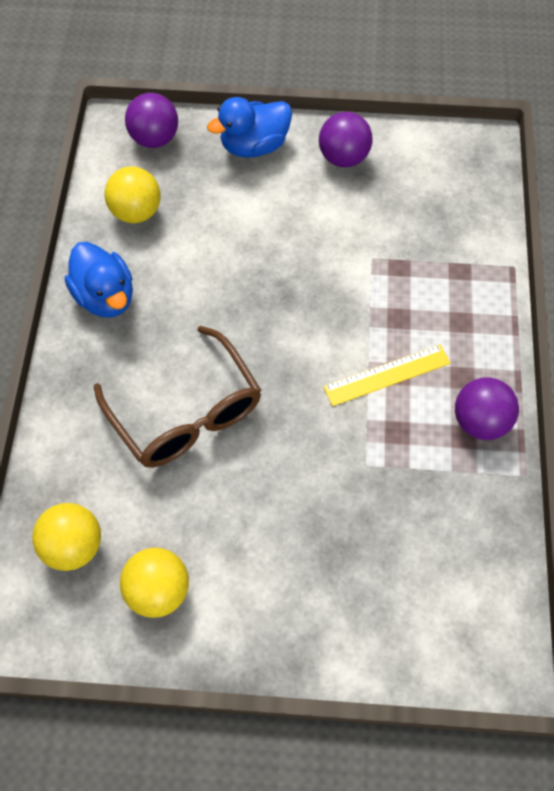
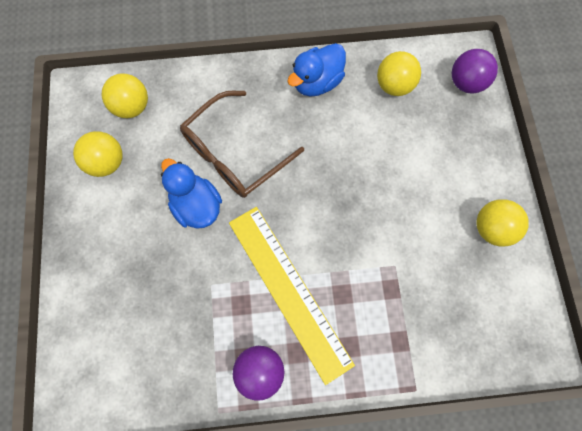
camera: 80 degrees right, 10 degrees up
(254, 146) = (481, 156): blue duck -> blue duck (197, 205)
(343, 157) = (491, 228): purple ball -> yellow ball
(387, 375) = (288, 291): yellow ruler -> yellow ruler, size x1.83

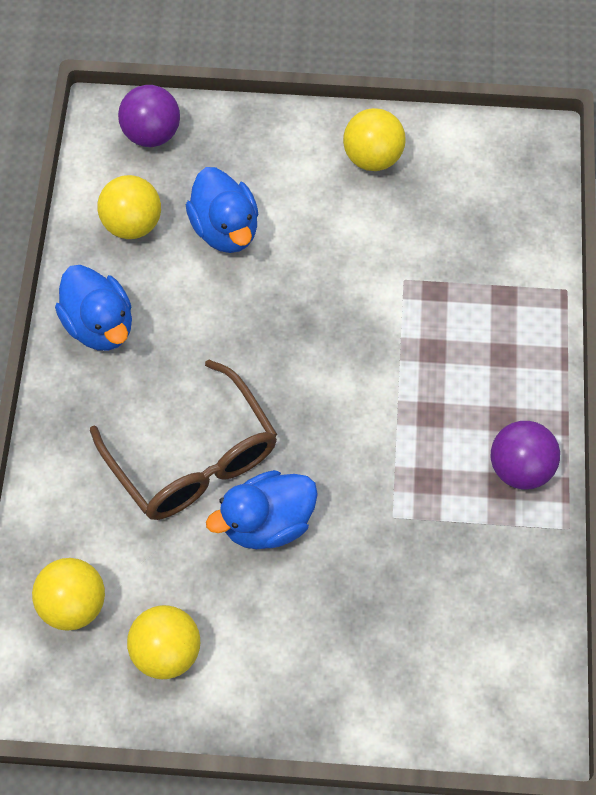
camera: 80 degrees left, 10 degrees down
(288, 291) = (418, 416): yellow ruler -> none
(405, 141) = (225, 229): none -> blue duck

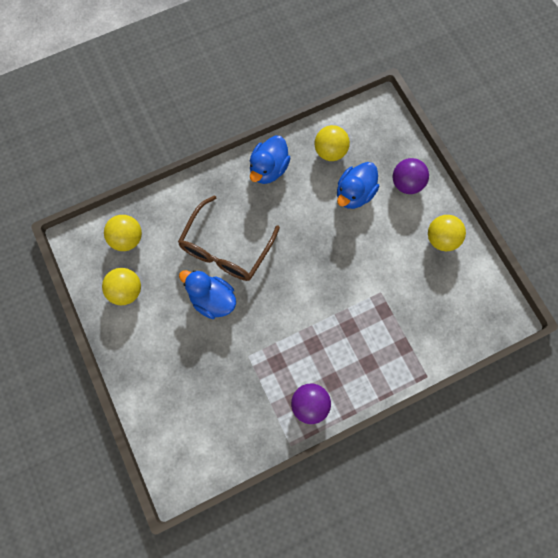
camera: 60 degrees right, 10 degrees up
(151, 134) = (385, 131): purple ball -> purple ball (406, 183)

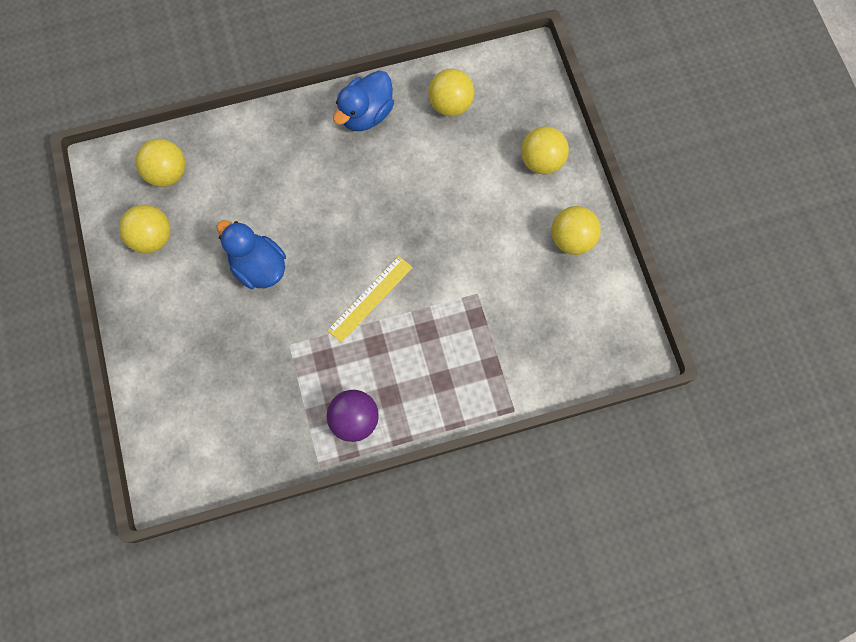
camera: 10 degrees right, 0 degrees up
(226, 248) = (290, 205): brown glasses -> none
(302, 310) = (370, 298): none -> yellow ruler
(354, 194) = (470, 163): blue duck -> none
(406, 183) = (541, 161): purple ball -> yellow ball

